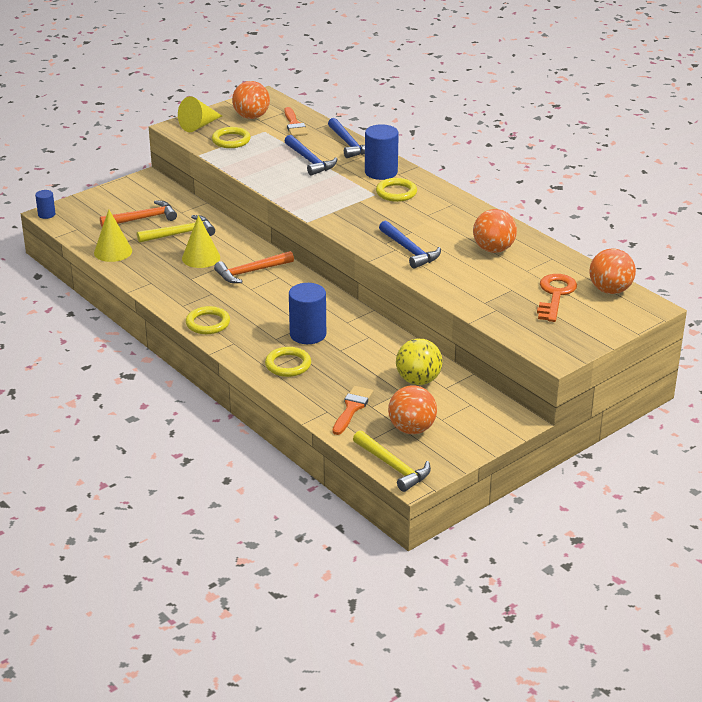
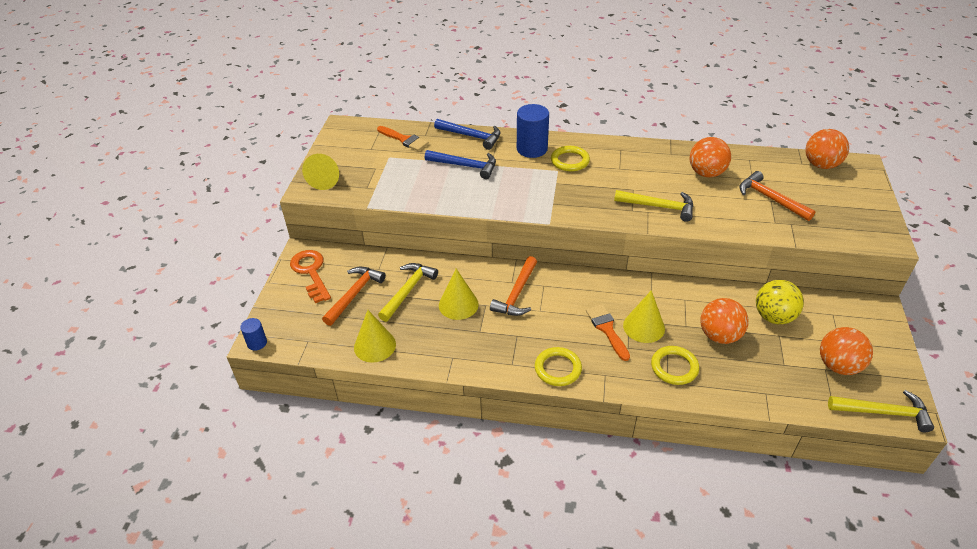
camera: 40 degrees left, 10 degrees up
(231, 140) = (374, 179): yellow ring -> none
(251, 117) = (359, 149): orange ball -> orange ball (719, 335)
(308, 334) = (644, 327): blue cylinder -> yellow cone
(352, 408) = (776, 376): orange brush -> orange brush (607, 329)
(410, 250) = (659, 207): blue hammer -> yellow hammer
(513, 288) = (770, 199): none -> orange hammer
(555, 295) = (801, 188): orange key -> orange key (311, 272)

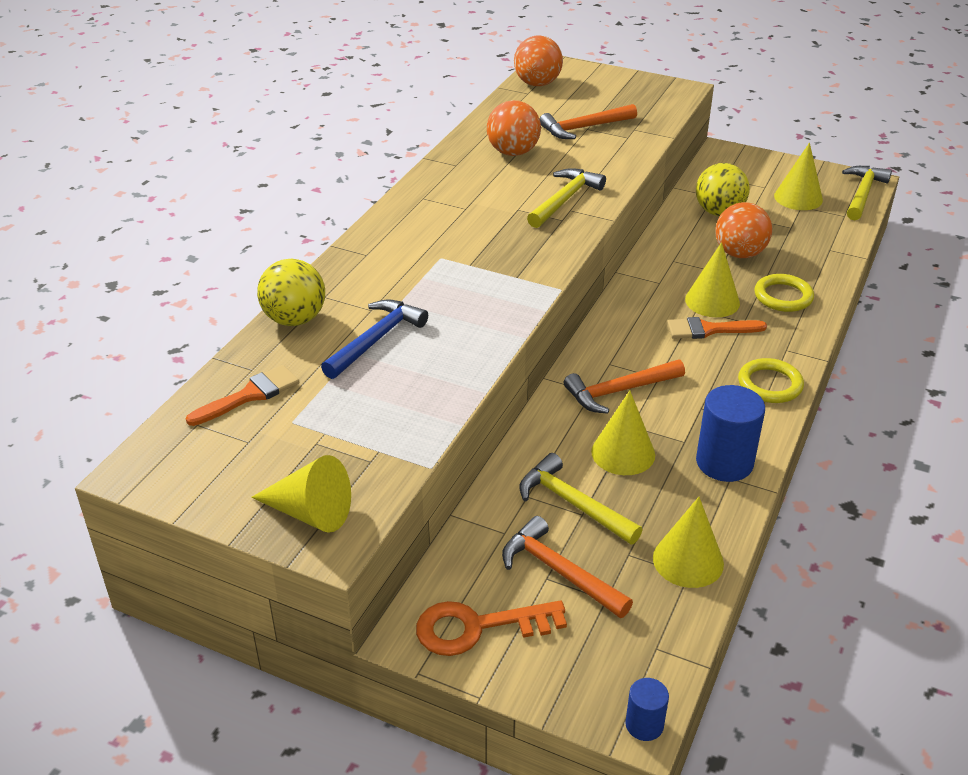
camera: 75 degrees left, 5 degrees down
(471, 136) = (295, 319): blue hammer -> yellow ball
(517, 294) = (619, 391): orange hammer -> orange hammer turned 120 degrees clockwise
(532, 149) = (371, 268): blue cylinder -> blue cylinder (724, 462)
(570, 161) = (424, 242): yellow ring -> none
(838, 365) = (798, 198): orange ball -> yellow cone

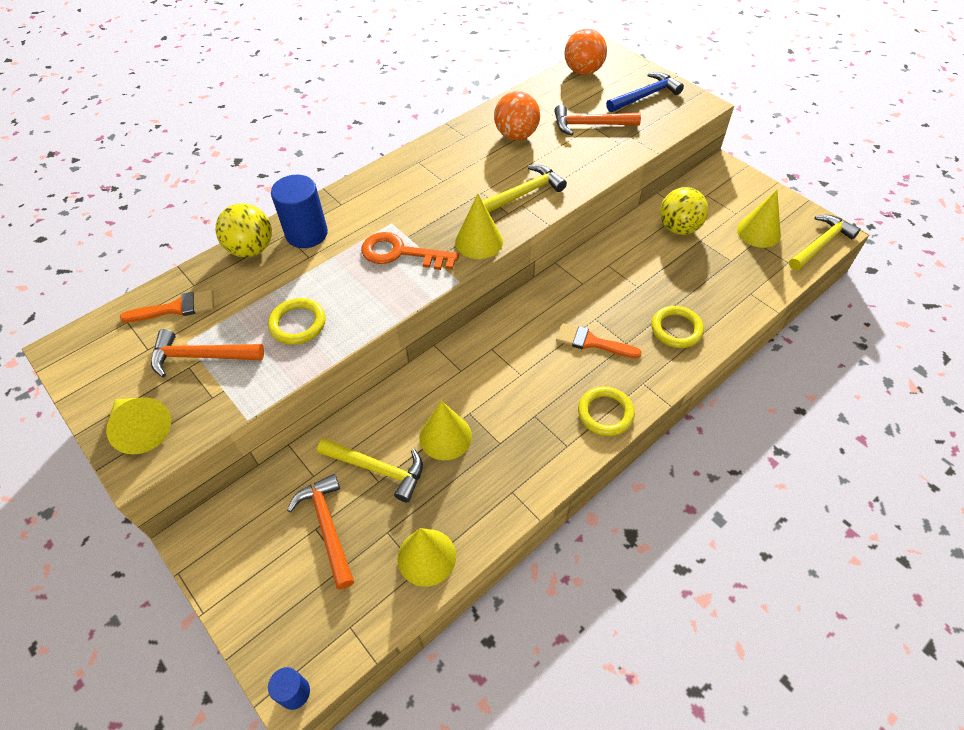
camera: 25 degrees right, 15 degrees up
(376, 339) = (292, 286): blue hammer -> blue hammer (645, 96)
(413, 370) = (298, 324): none -> yellow ring
(478, 627) = (241, 552): orange key -> orange key (401, 253)
(573, 503) = (378, 469): yellow hammer -> yellow hammer turned 135 degrees clockwise
(619, 391) = (481, 377): orange hammer -> orange hammer (201, 356)
(712, 301) = (613, 315): yellow cone -> yellow cone (479, 241)
(724, 462) = (517, 475): blue cylinder -> blue cylinder (307, 234)
(739, 253) = (668, 274): orange ball -> none

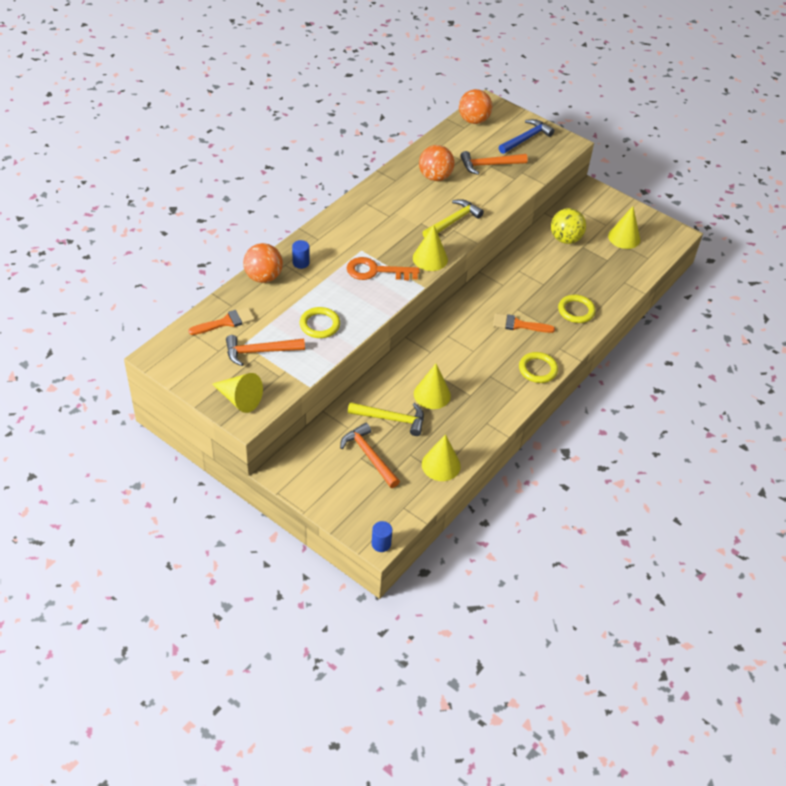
camera: 15 degrees left, 5 degrees down
(251, 249) = (263, 277): yellow ball -> orange ball
(307, 234) = (301, 263): blue cylinder -> blue cylinder, size x0.53
(821, 244) = (669, 243): yellow hammer -> none

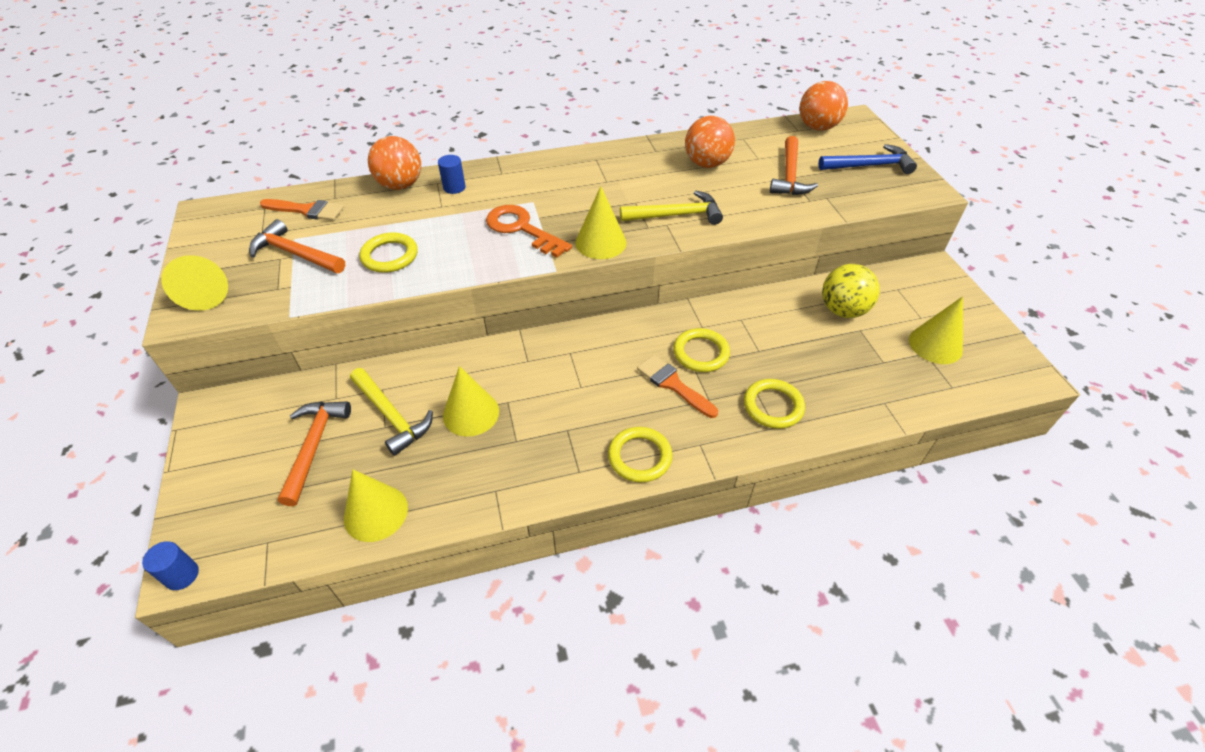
camera: 40 degrees right, 0 degrees up
(489, 165) = (789, 175): orange hammer -> orange hammer turned 105 degrees counterclockwise
(516, 300) = (701, 353): none -> yellow ring

